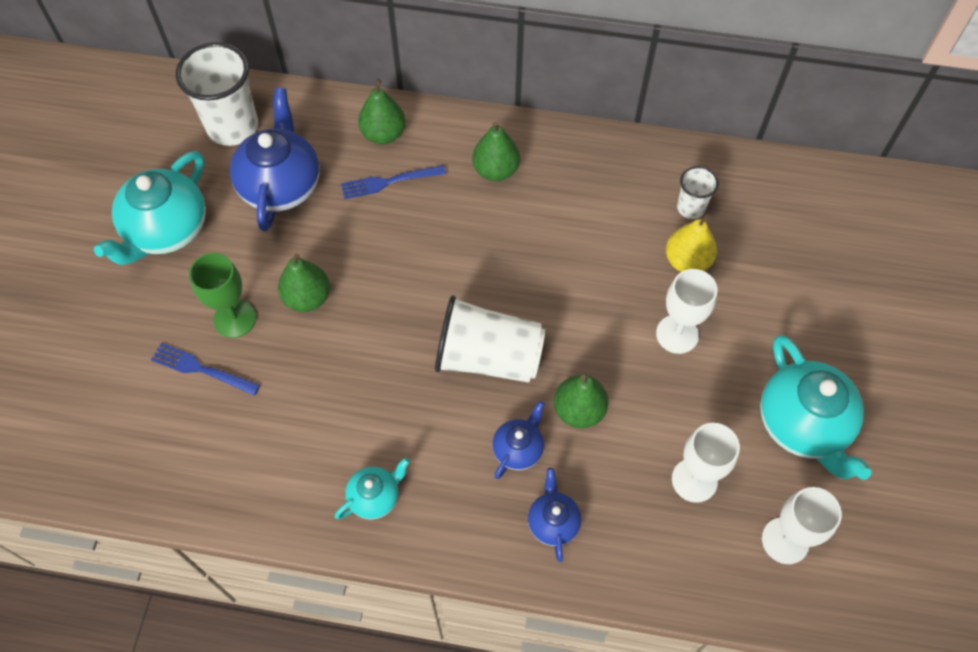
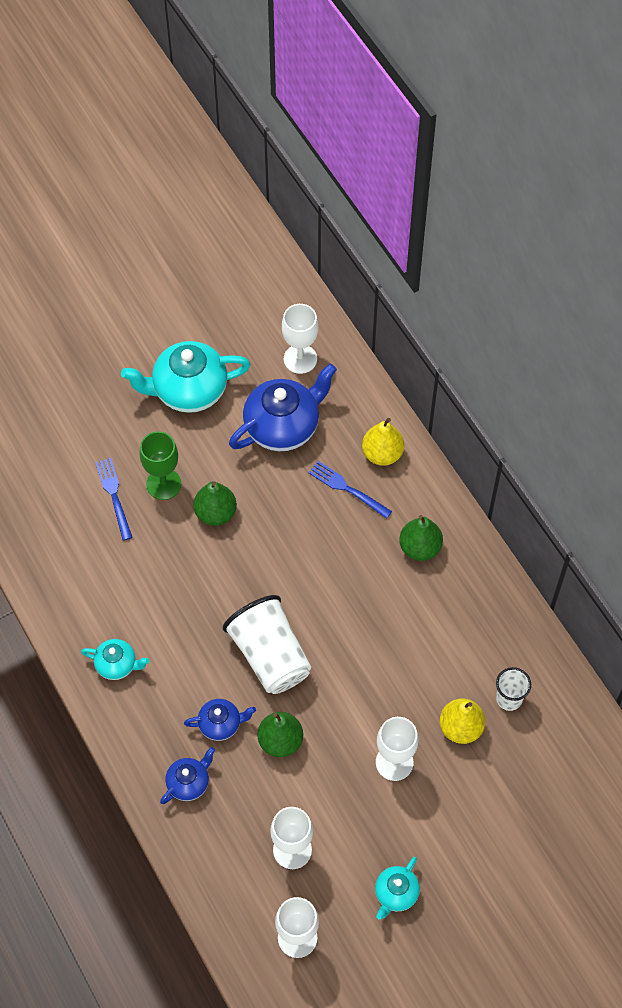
camera: 50 degrees right, 0 degrees up
(233, 127) = (300, 359): white cup -> white goblet
(383, 134) = (382, 454): green pear -> yellow pear
(803, 424) = (396, 893): turquoise teapot -> turquoise teapot, size x0.52

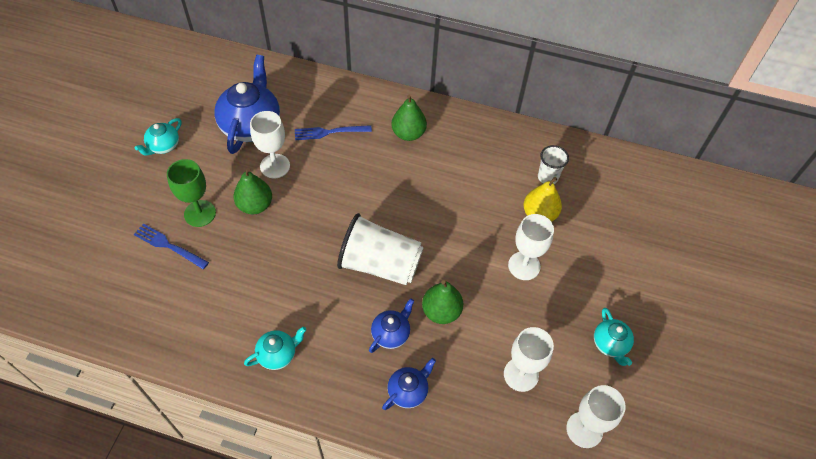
camera: 45 degrees left, 5 degrees down
(189, 390) = (163, 146): turquoise teapot -> turquoise teapot, size x0.52
(189, 783) = (408, 391): blue teapot -> blue teapot turned 45 degrees clockwise
(300, 359) = (225, 81): white goblet -> white goblet (275, 166)
(382, 454) = (331, 99): yellow pear -> none

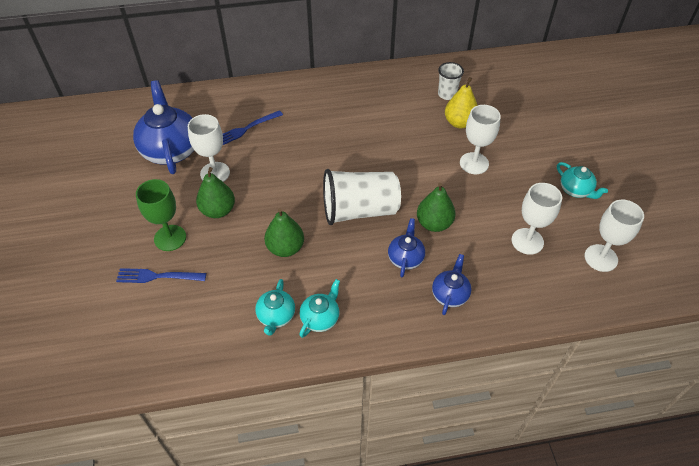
camera: 25 degrees left, 5 degrees down
(163, 146) = (96, 198): turquoise teapot -> turquoise teapot (276, 316)
(408, 133) = (314, 105): green pear -> green pear (285, 248)

